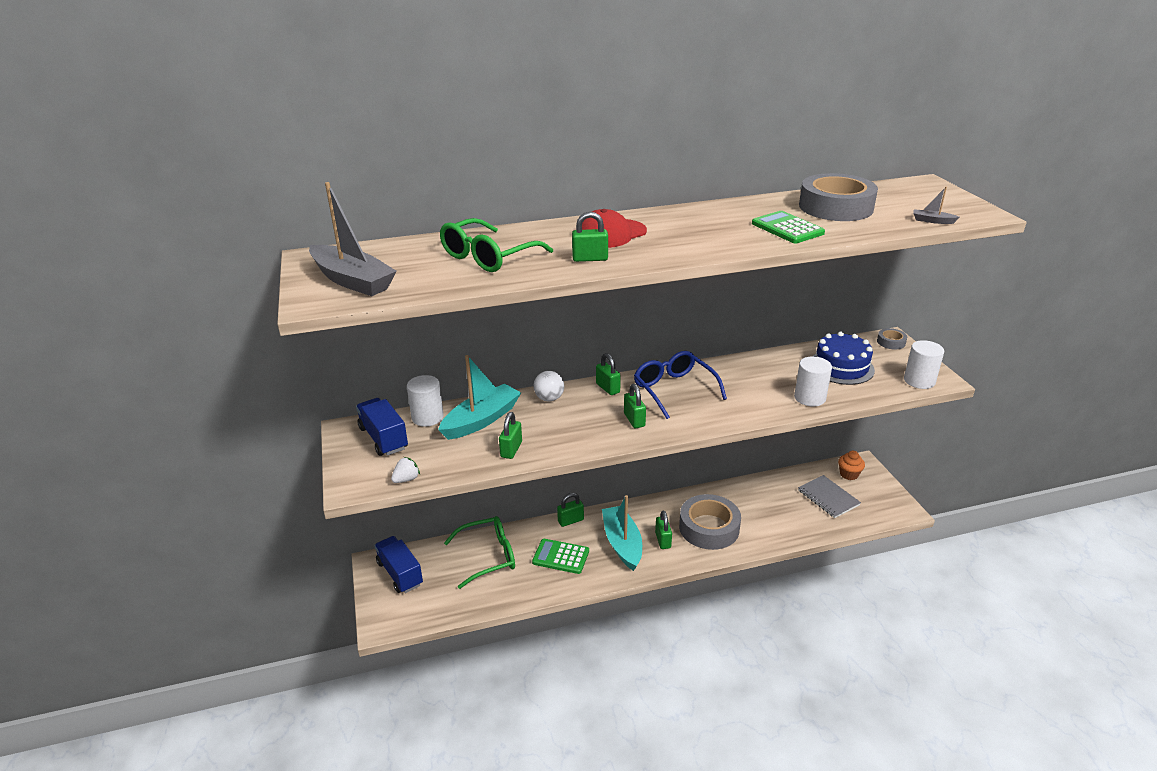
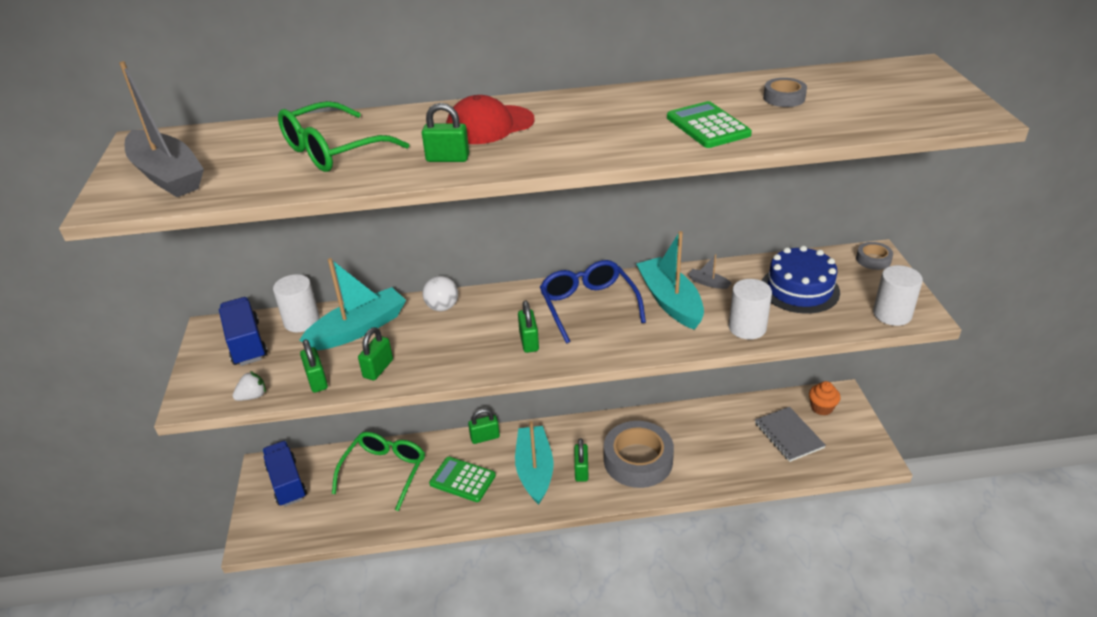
camera: 10 degrees right, 5 degrees up
(488, 556) = (384, 472): green glasses -> green glasses turned 60 degrees counterclockwise
(607, 388) = (512, 298): green padlock -> green padlock (317, 380)
(740, 382) = (670, 301): none -> turquoise boat
(835, 207) = (784, 98): grey tape -> grey tape, size x0.45
(932, 221) = (901, 122): grey boat -> grey boat (708, 283)

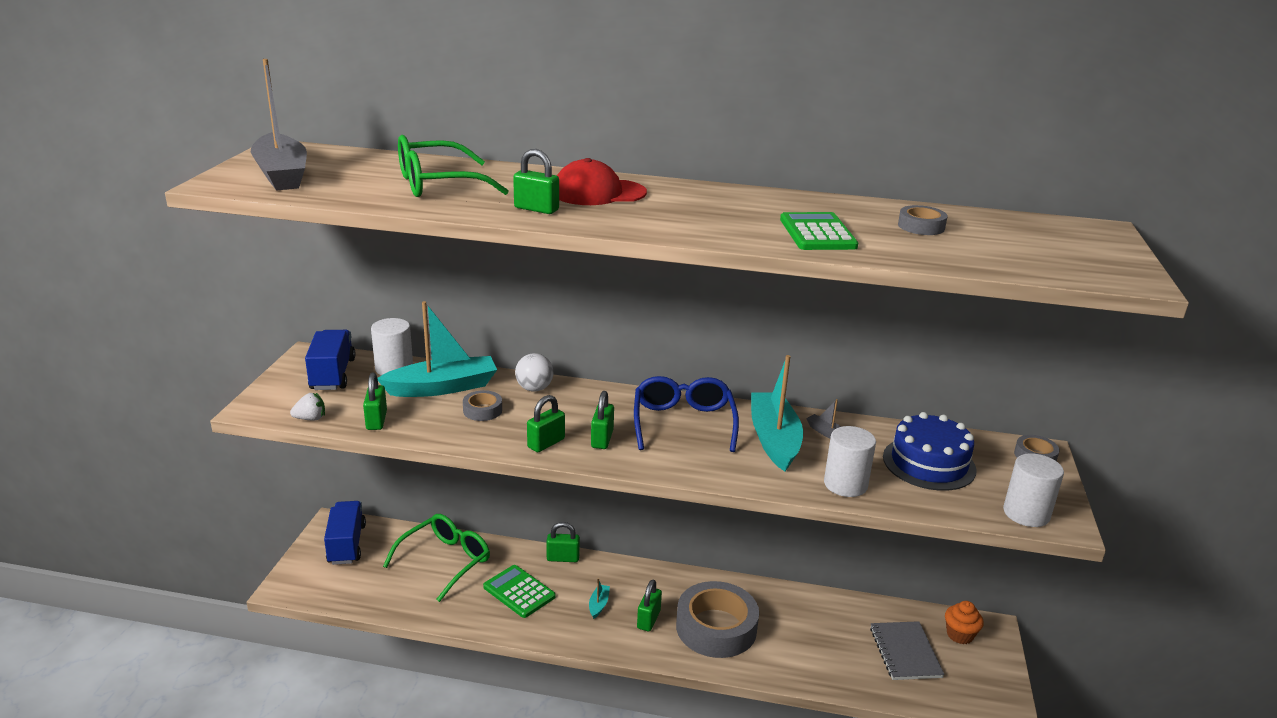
camera: 15 degrees right, 10 degrees down
(378, 369) = (439, 425): green padlock -> green padlock (546, 443)
(408, 342) = (482, 410): none -> grey tape
(534, 470) = (598, 605): turquoise boat -> turquoise boat, size x0.41

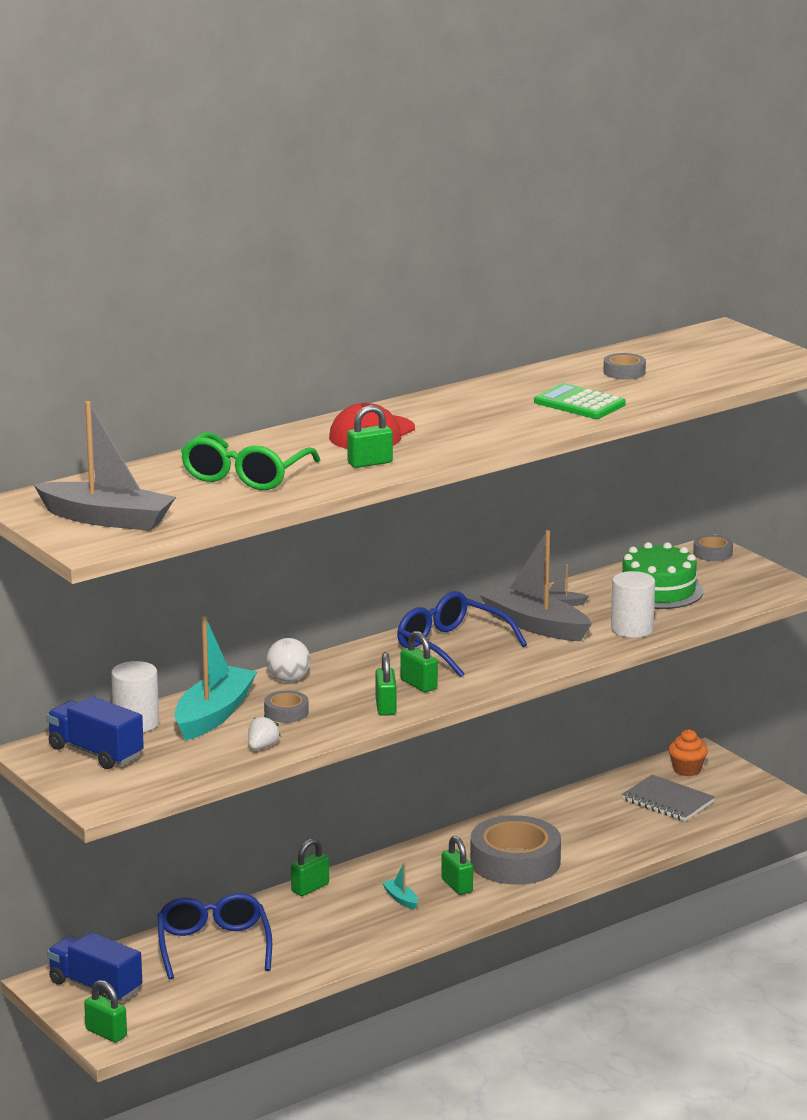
camera: 45 degrees left, 5 degrees down
(310, 418) = (166, 785): white strawberry -> white strawberry (262, 747)
(376, 420) = (222, 759): green padlock -> green padlock (106, 1033)
(445, 561) = (213, 946): green glasses -> blue glasses
(519, 592) = (320, 928): green calculator -> none
(774, 439) = (534, 625): turquoise boat -> grey boat
(929, 463) = (658, 590): blue cake -> green cake
(1026, 513) = (762, 591): white cylinder -> none

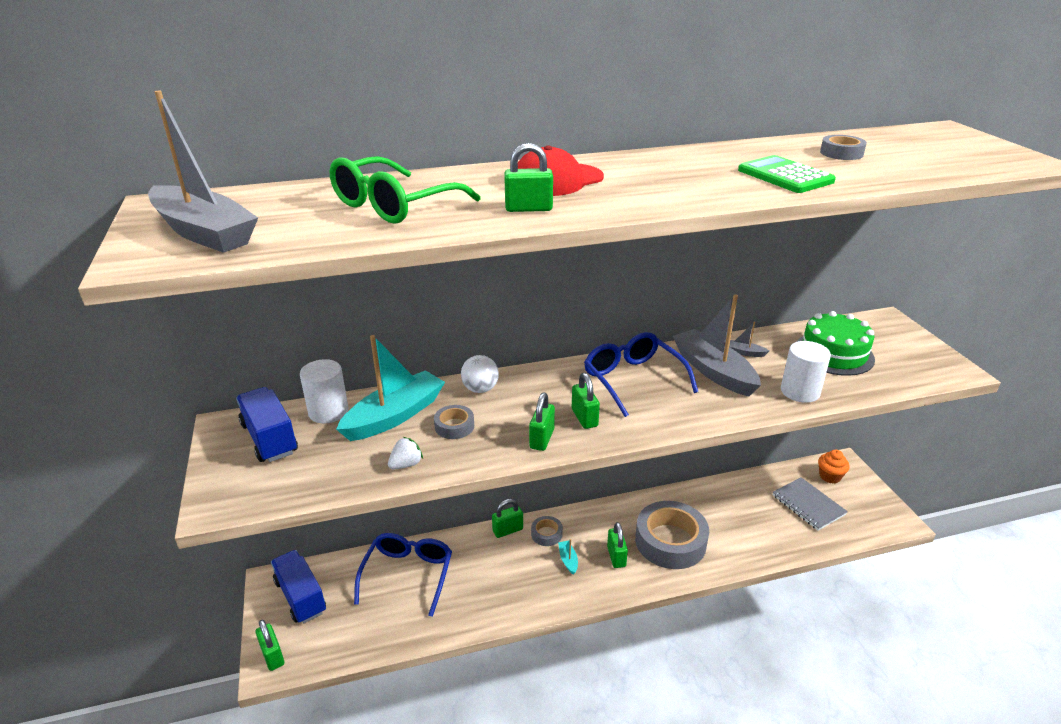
camera: 20 degrees right, 10 degrees up
(712, 553) = (889, 324): grey tape -> grey tape (546, 534)

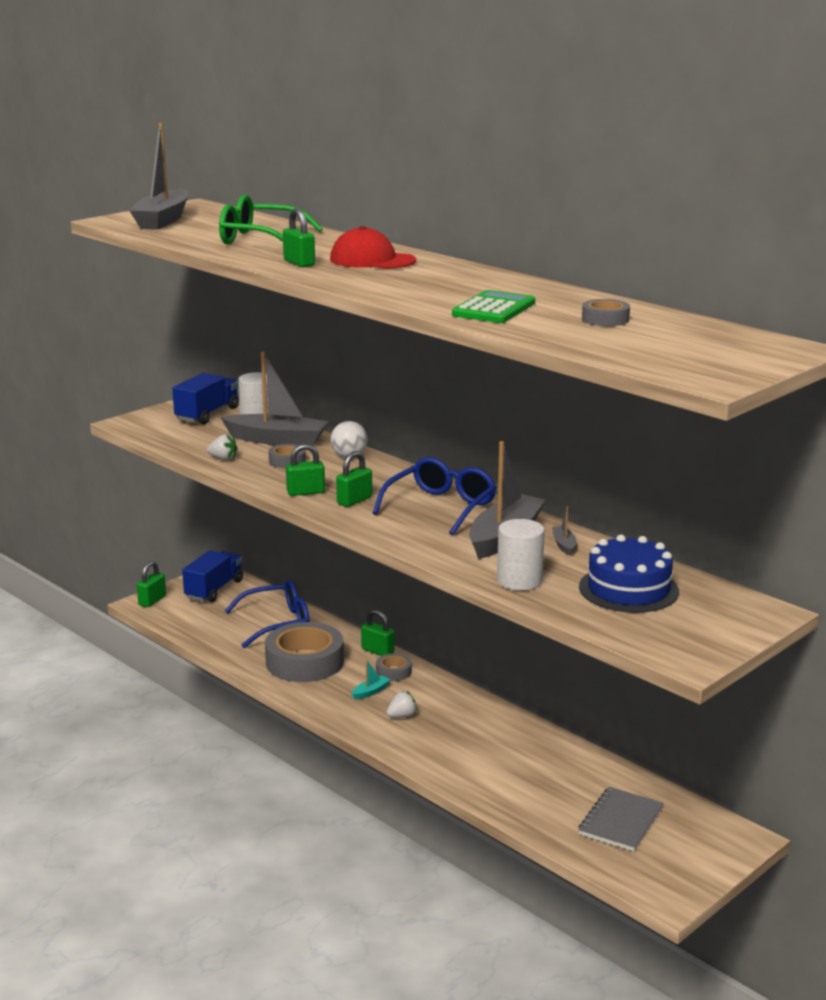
camera: 60 degrees right, 10 degrees down
(395, 416) = (277, 440): turquoise boat -> grey boat
(616, 556) = (402, 716): green padlock -> white strawberry
(670, 541) = (456, 741): grey tape -> grey tape (304, 662)
(830, 476) = (699, 830): orange cupcake -> none
(833, 354) = (628, 589): green cake -> blue cake

